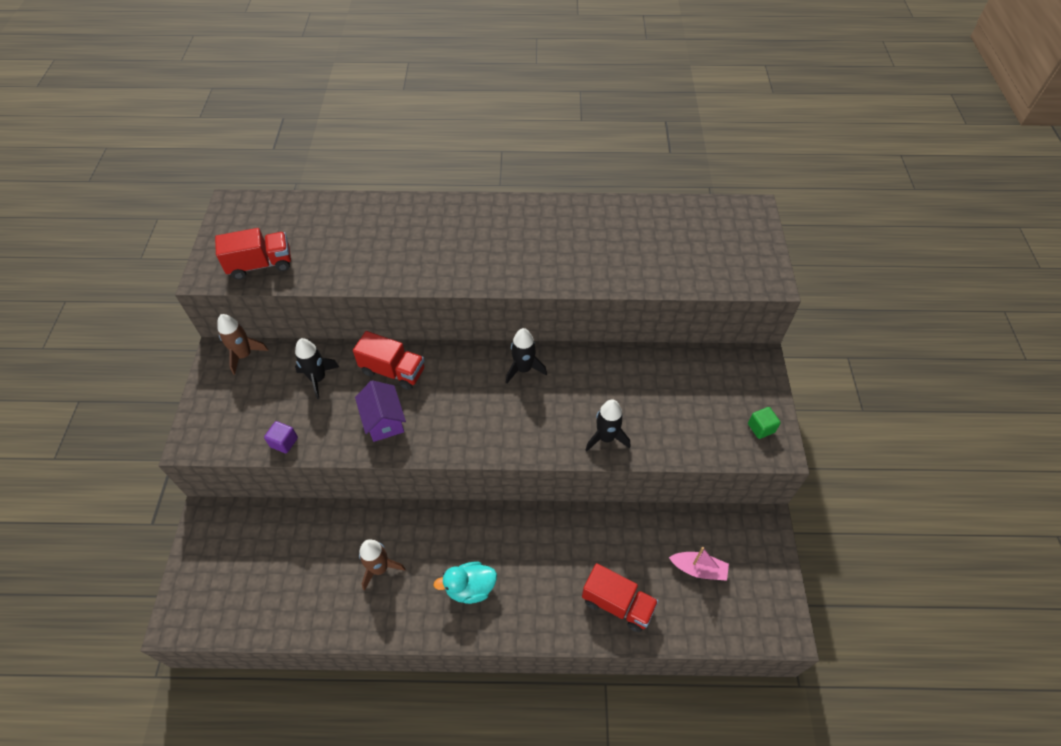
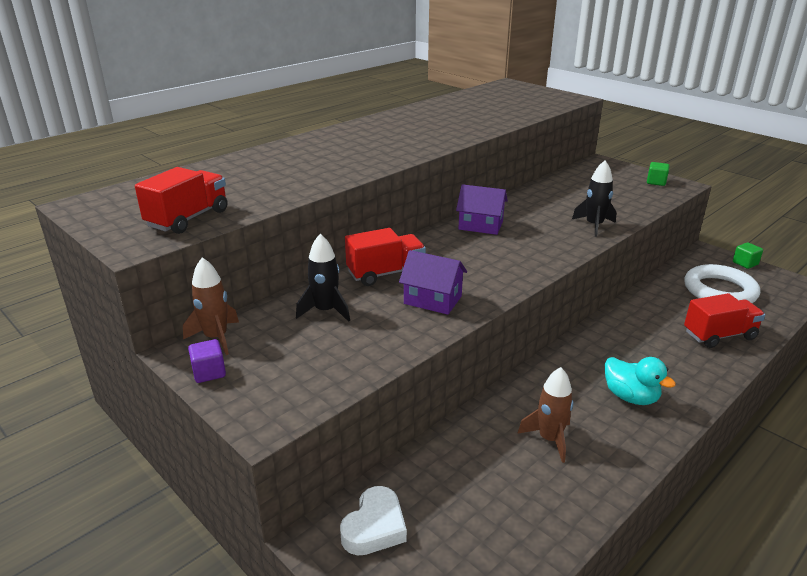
camera: 45 degrees left, 25 degrees down
(233, 534) = (374, 527): none -> white heart
(284, 442) = (368, 362): purple cube -> purple cube (209, 372)
(470, 588) = (630, 397): turquoise duck -> turquoise duck turned 75 degrees counterclockwise
(523, 369) = (480, 225): black rocket -> purple house
(698, 569) = (719, 291): pink boat -> white ring
(779, 564) = (745, 263): none -> green cube

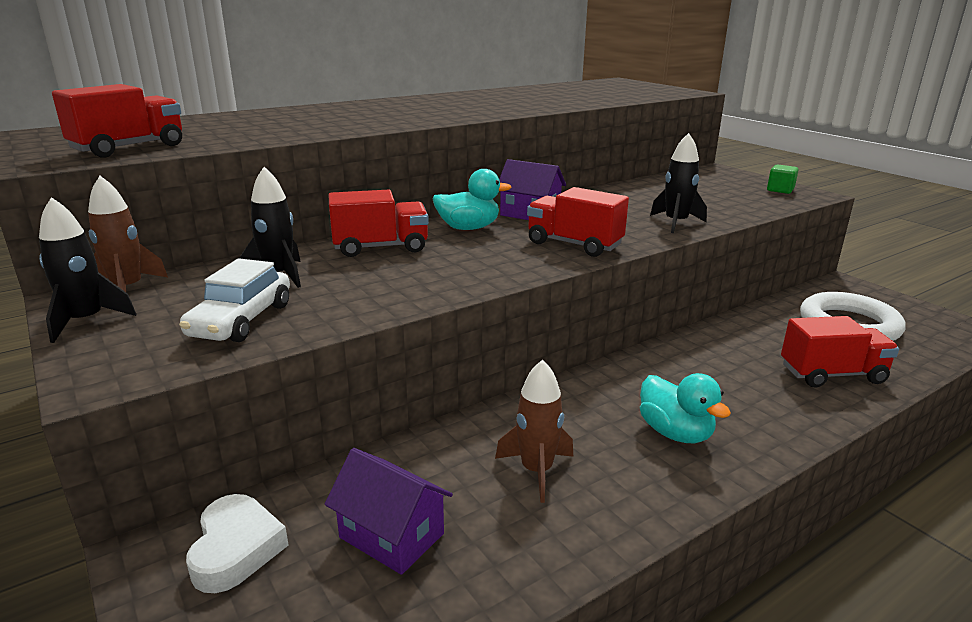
camera: 10 degrees right, 5 degrees down
(209, 372) = (86, 321): purple cube -> black rocket
(328, 358) = (241, 320): none -> white car
(374, 527) = (236, 549): white heart -> white heart turned 45 degrees counterclockwise
(433, 300) = (419, 276): purple house -> purple house (391, 535)
(441, 246) = (468, 228): none -> turquoise duck
(530, 256) = (574, 244): none -> red truck
(745, 263) = (894, 299): green cube -> none

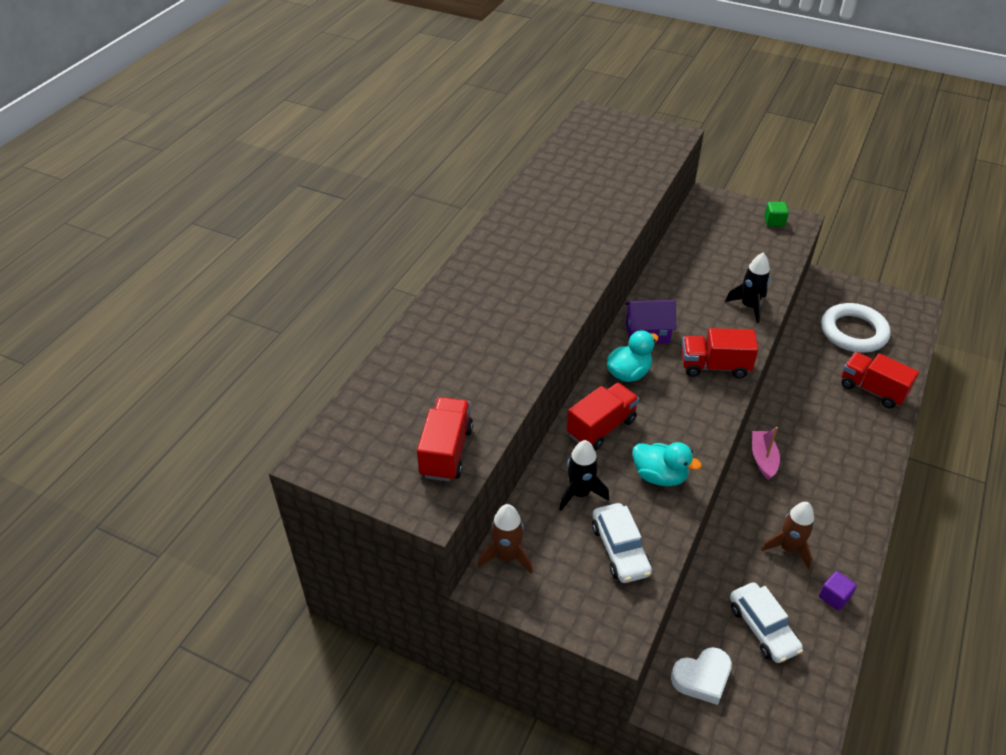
camera: 30 degrees left, 20 degrees up
(86, 321) = (532, 598): black rocket -> none
(236, 549) = (702, 678): white heart -> white heart turned 105 degrees clockwise
(391, 535) = (762, 628): purple house -> white car
(544, 549) = (834, 597): none -> purple cube
(601, 383) = (763, 459): none -> pink boat
(675, 433) = (830, 483): turquoise duck -> turquoise duck (659, 476)
(832, 374) = (872, 390): red truck -> red truck turned 105 degrees counterclockwise

